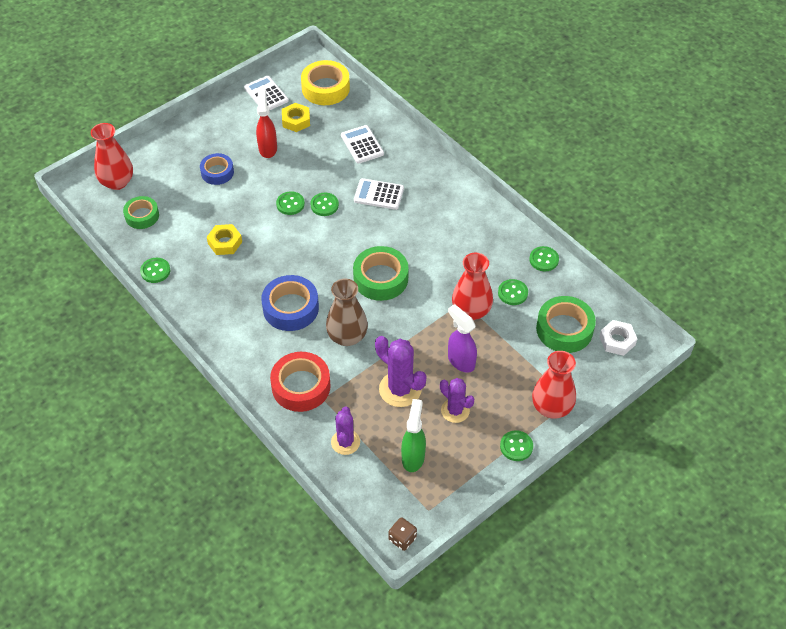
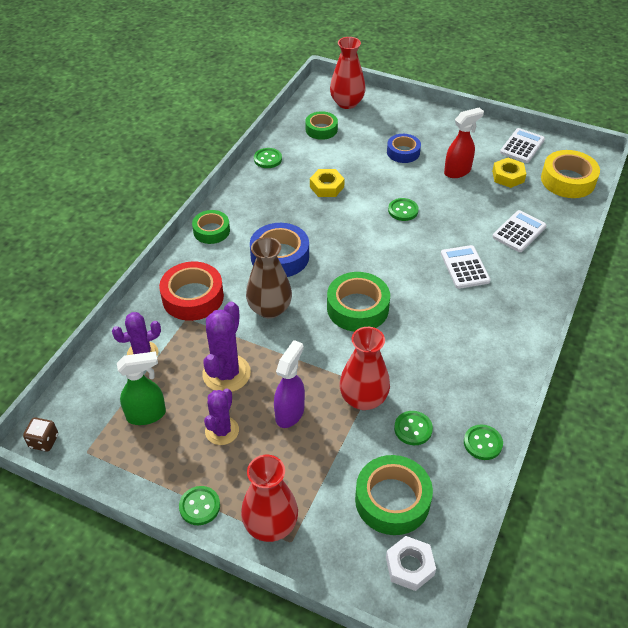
camera: 65 degrees right, 5 degrees down
(226, 346) = (211, 231): none -> green tape
(324, 205) = (420, 233): green button -> none

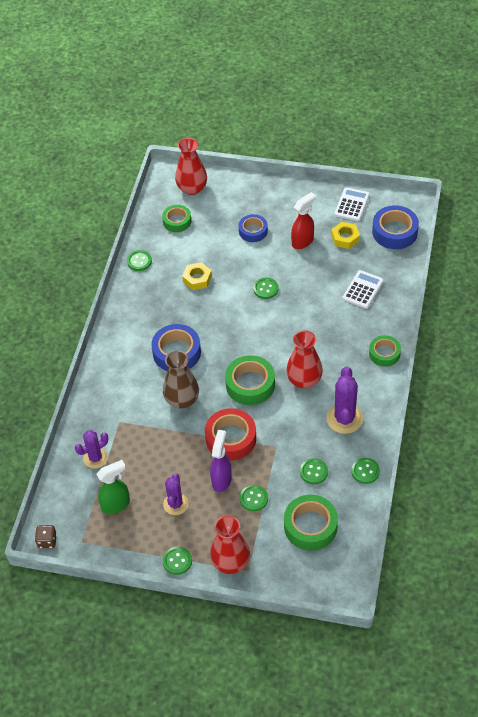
camera: 10 degrees left, 5 degrees up
(193, 297) = (118, 403): red tape -> red tape (231, 438)
(211, 231) = (114, 341): green tape -> green tape (384, 354)
(226, 373) = (165, 460): purple cactus -> purple cactus (344, 419)
(325, 446) = (253, 498): none -> green button
(363, 398) = (272, 457): red vase -> red vase (304, 380)
(409, 566) = (332, 568): white nut -> none
(464, 267) = (325, 331): white calculator -> none
(568, 180) = (394, 232): yellow tape -> blue tape

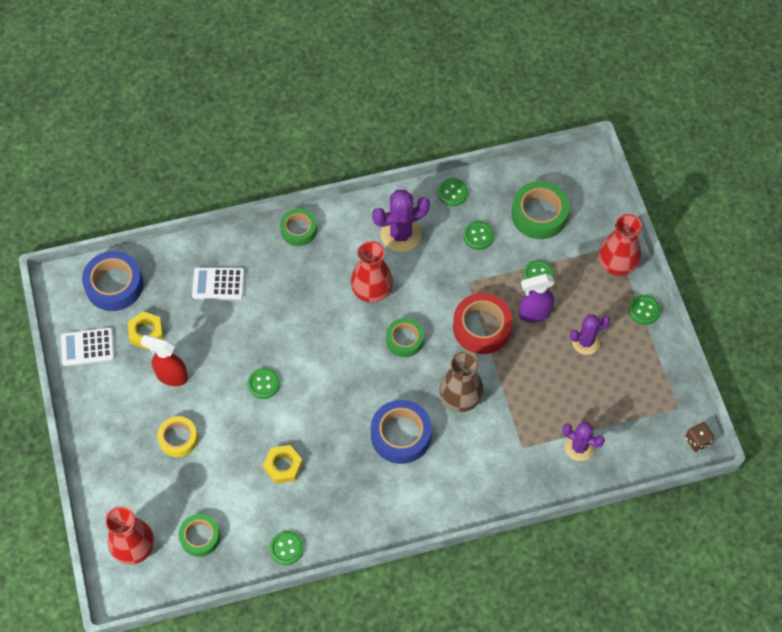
camera: 120 degrees left, 10 degrees up
(116, 504) = (619, 397): green spray bottle -> none
(250, 384) = (404, 340): green tape -> green tape, size x0.64
(253, 231) = (178, 439): blue tape -> yellow tape

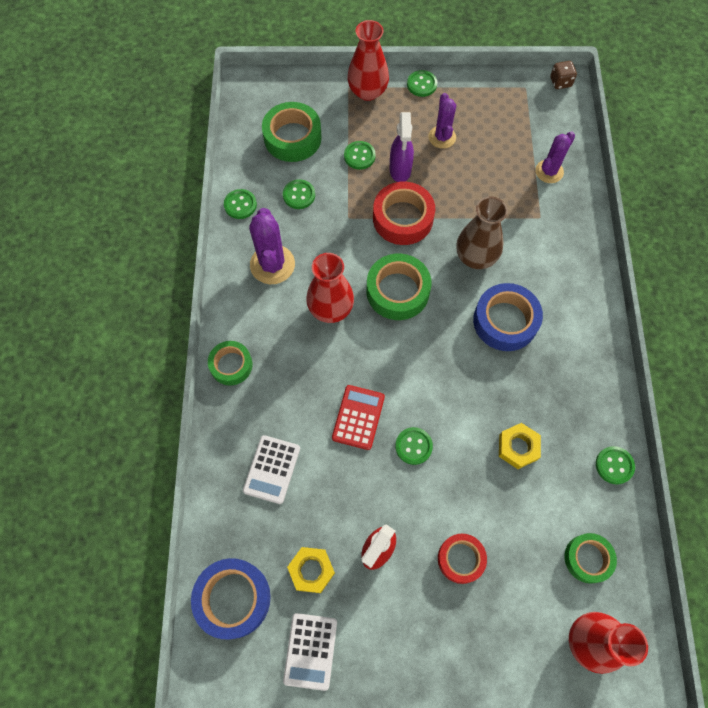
camera: 75 degrees left, 5 degrees up
(178, 439) = (461, 559): yellow tape -> red tape
(278, 336) = (358, 417): none -> red calculator
(404, 340) = (397, 291): green tape -> green tape, size x1.56

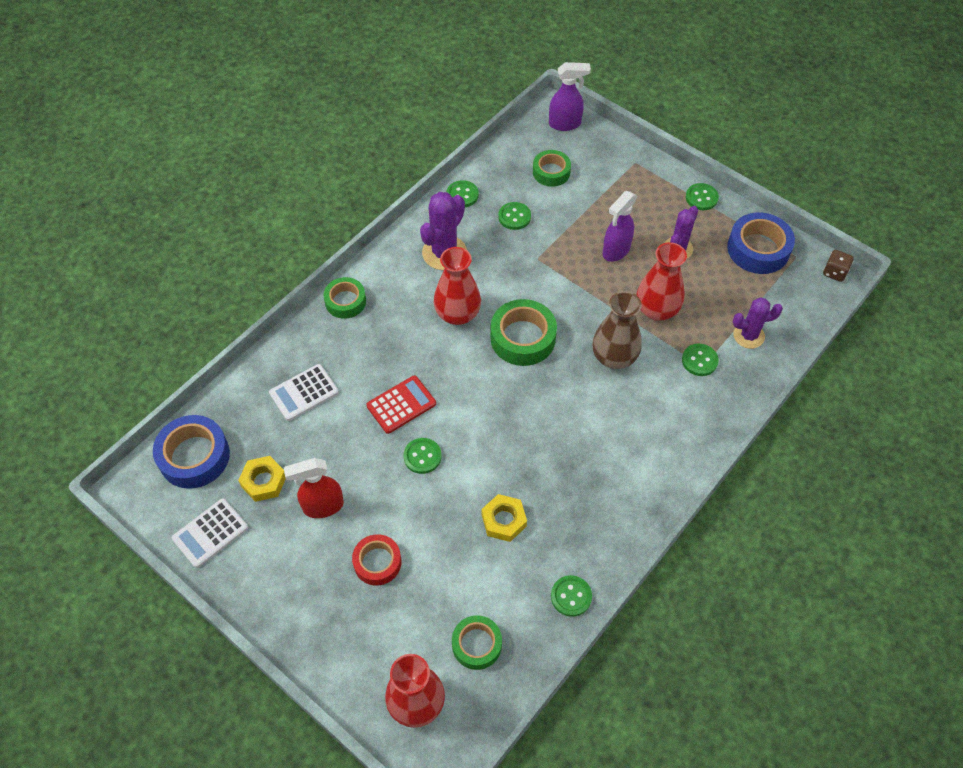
camera: 40 degrees right, 10 degrees down
(266, 89) = (565, 124): none -> purple spray bottle
(292, 138) = (551, 172): green tape -> green tape, size x0.64
(359, 156) = (592, 219): green button -> green button (699, 360)
(367, 91) = (648, 175): red vase -> red vase (656, 310)
(403, 218) = (581, 288): red tape -> none
(505, 321) = (589, 422): blue tape -> blue tape (758, 249)

